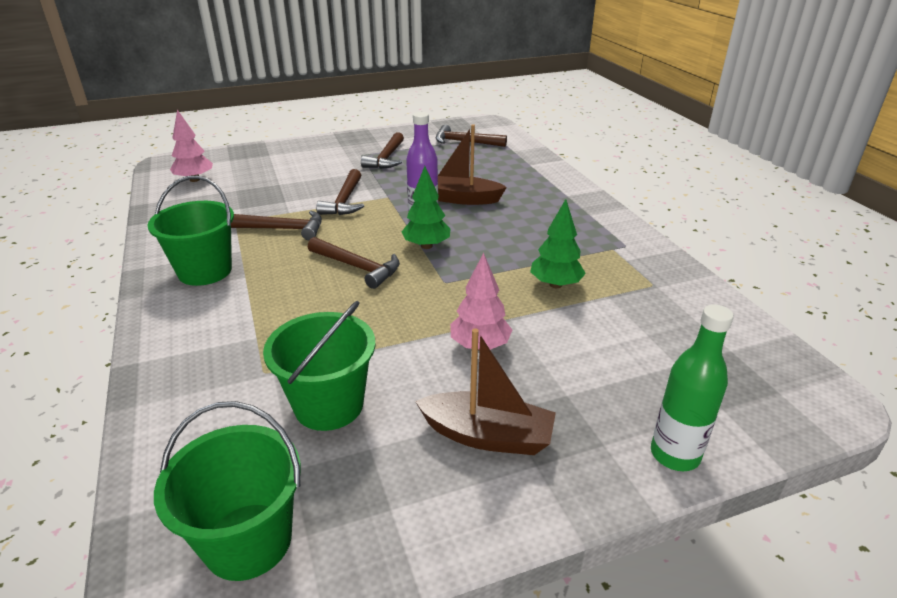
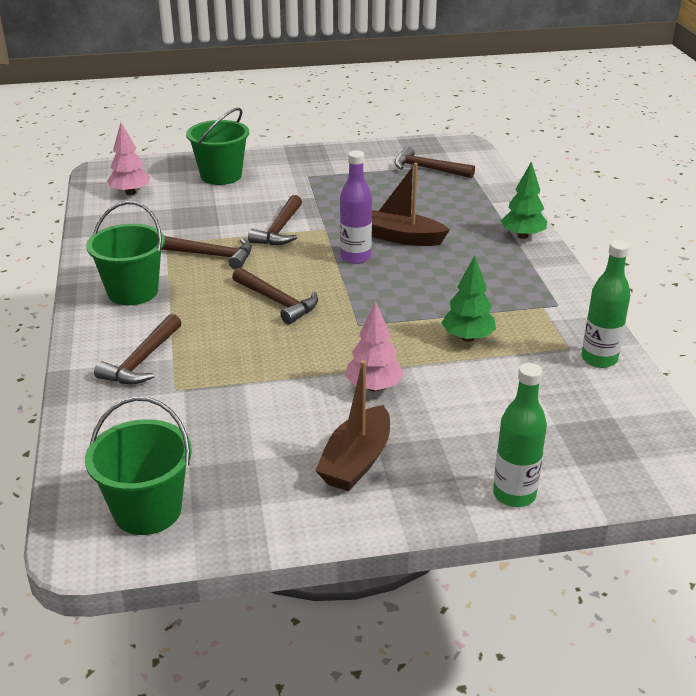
camera: 10 degrees right, 0 degrees up
(329, 405) = (227, 422): green bucket -> green bucket (221, 176)
(386, 158) = (335, 182): brown hammer -> brown hammer (142, 361)
(426, 246) = (351, 286): green tree -> green tree (522, 236)
(487, 436) = (356, 461): brown boat -> brown boat turned 90 degrees clockwise
(688, 293) = (599, 359): none -> green bottle

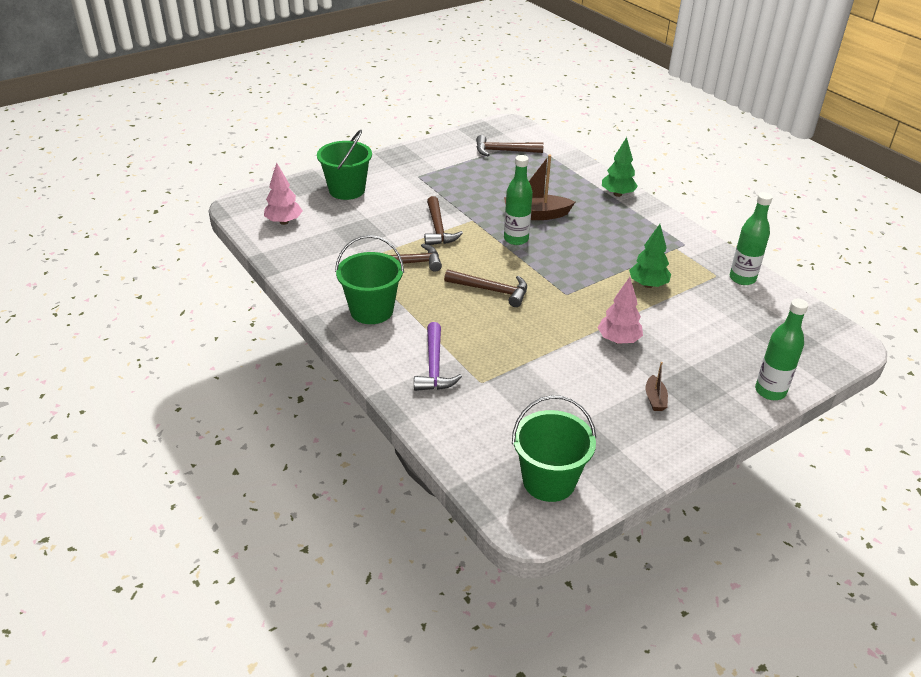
camera: 25 degrees left, 5 degrees up
(142, 361) = (434, 366): brown hammer -> purple hammer
(355, 257) = (516, 239): purple bottle -> green bottle
(356, 461) = (655, 399): brown boat -> brown boat, size x0.52

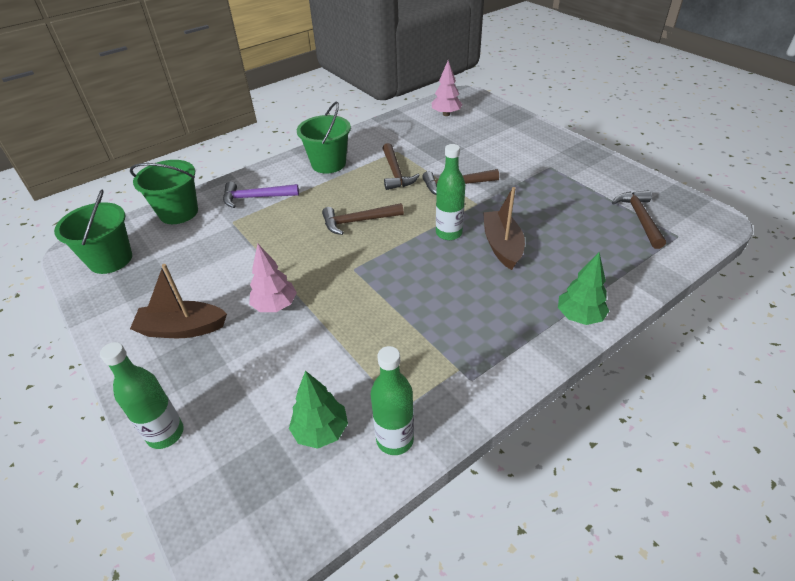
camera: 90 degrees right, 5 degrees up
(347, 190) = (506, 134): green bucket -> green bucket (178, 212)
(492, 290) = (357, 221): brown hammer -> brown hammer turned 60 degrees clockwise
(648, 285) = (373, 335): green tree -> green tree (321, 431)
(655, 399) = (182, 328): brown boat -> brown boat, size x1.93

